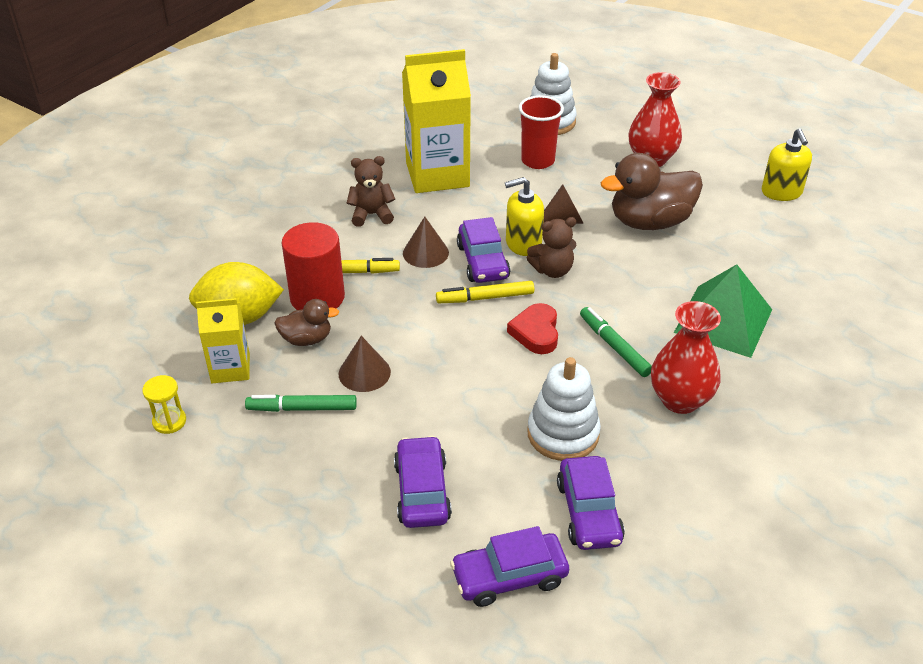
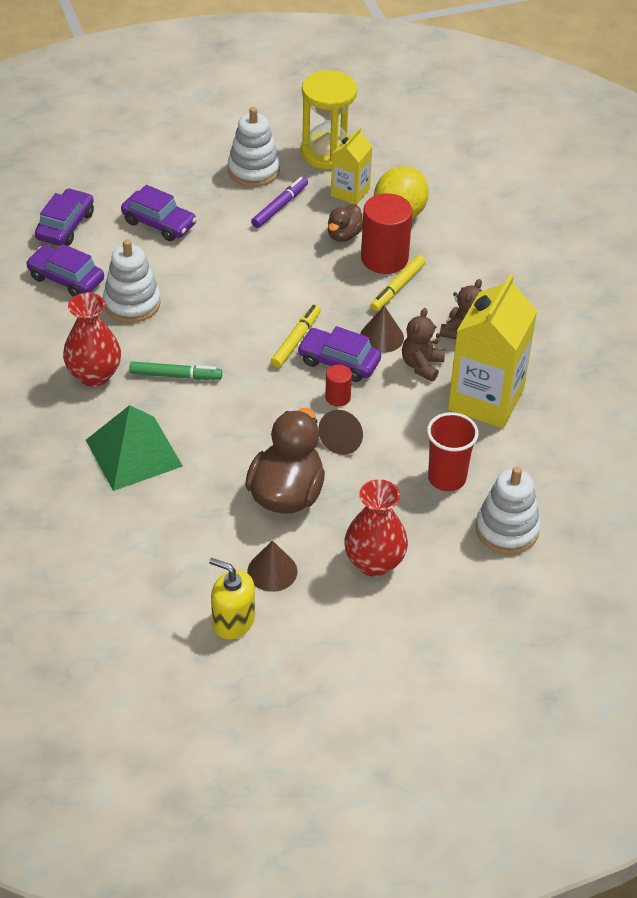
camera: 125 degrees right, 5 degrees up
(169, 421) = (327, 153): yellow hourglass -> yellow hourglass, size x2.22
(253, 466) = (253, 170): none -> white stacking toy
(302, 408) = (280, 206): green marker -> purple marker
(364, 373) = (283, 246): brown cone -> brown cone (272, 571)
(523, 243) = (337, 397): yellow soap dispenser -> red cylinder
(536, 332) = (232, 345): red heart -> none
(552, 270) = (288, 394): brown teddy bear -> brown teddy bear (422, 365)

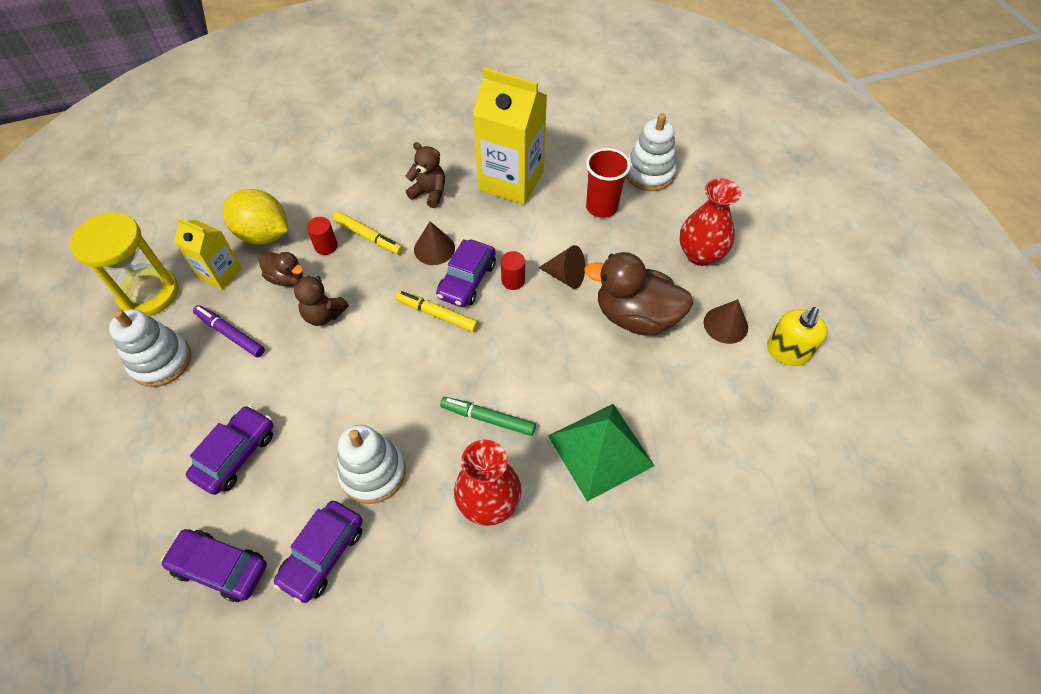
camera: 90 degrees left, 10 degrees up
(175, 375) = (488, 419): green marker -> green marker turned 75 degrees counterclockwise
(384, 258) = (326, 246): red cylinder -> red cylinder, size x0.49
(422, 365) = (471, 221): brown teddy bear -> brown teddy bear (324, 315)

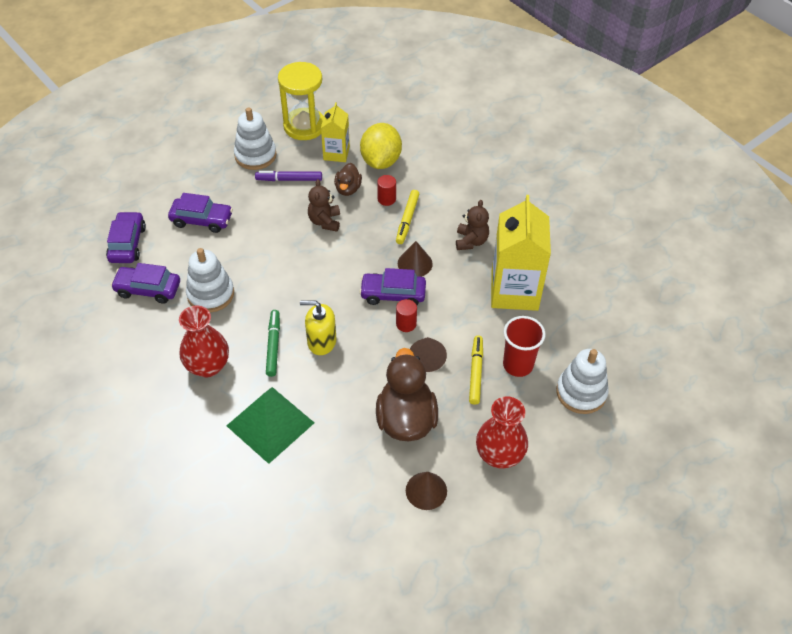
camera: 70 degrees right, 5 degrees down
(230, 334) = (289, 179): purple marker -> purple marker turned 105 degrees counterclockwise
(437, 314) = (352, 286): yellow marker -> yellow marker (475, 372)
(787, 351) = (416, 546): yellow soap dispenser -> yellow soap dispenser (321, 341)

